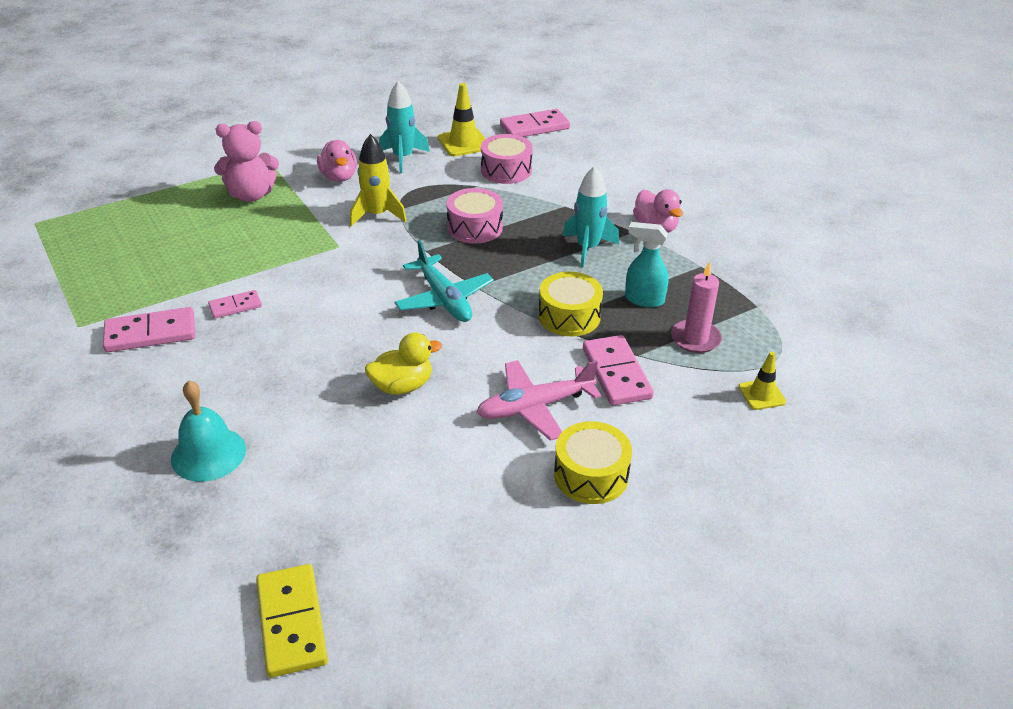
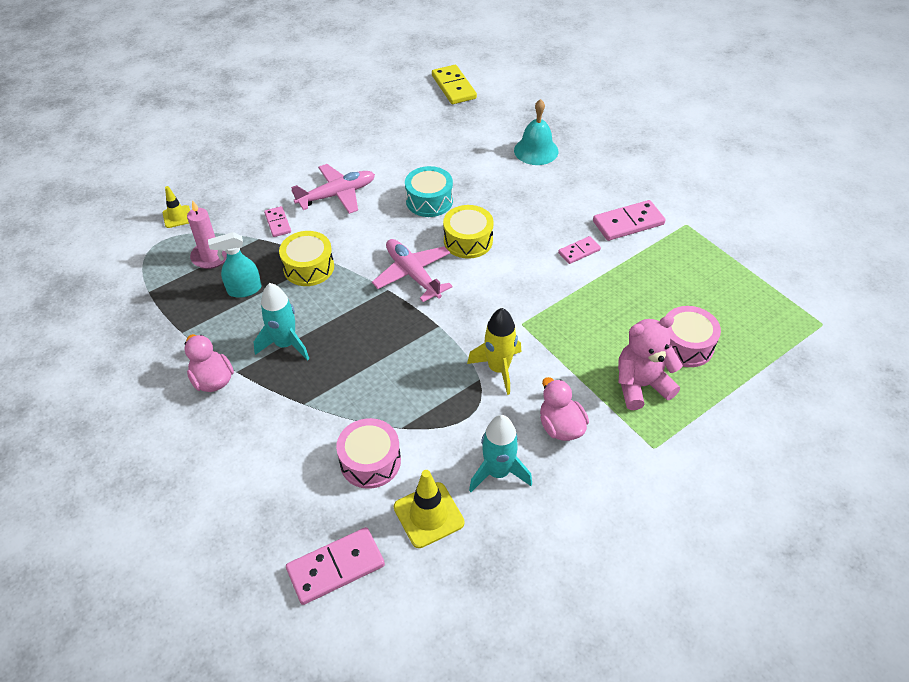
camera: 175 degrees right, 10 degrees up
(402, 386) = (429, 201): yellow duck -> turquoise drum
(444, 299) = (413, 274): turquoise plane -> pink plane
(475, 227) = (397, 361): pink drum -> pink drum (685, 345)
(591, 475) = (303, 158): yellow drum -> yellow drum (468, 241)
(616, 373) = (278, 223): pink domino -> pink domino, size x0.58
(643, 299) = (244, 290): turquoise spray bottle -> turquoise spray bottle turned 150 degrees clockwise

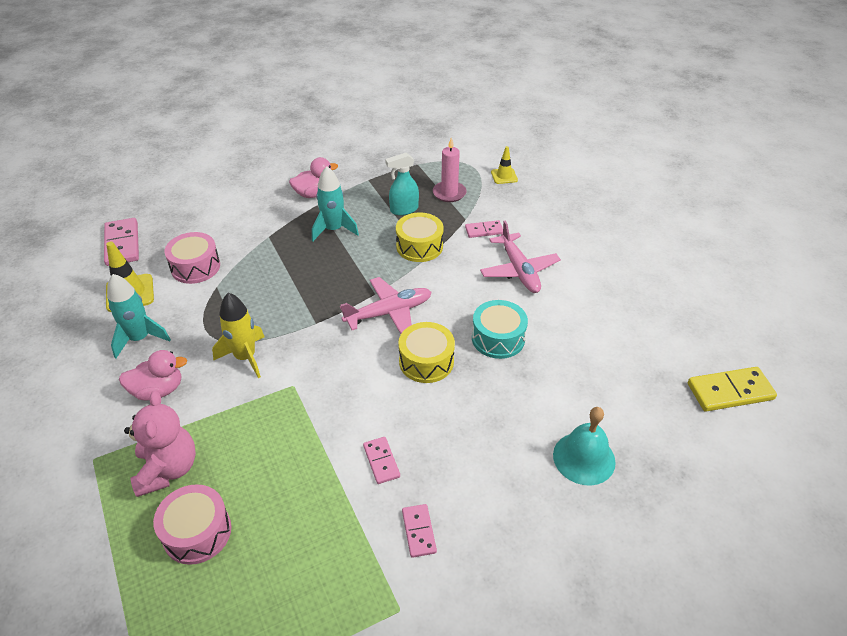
camera: 100 degrees right, 5 degrees down
(244, 290) = (403, 210): turquoise spray bottle -> turquoise spray bottle turned 105 degrees counterclockwise
(628, 223) = (418, 531): pink domino -> pink domino, size x0.58

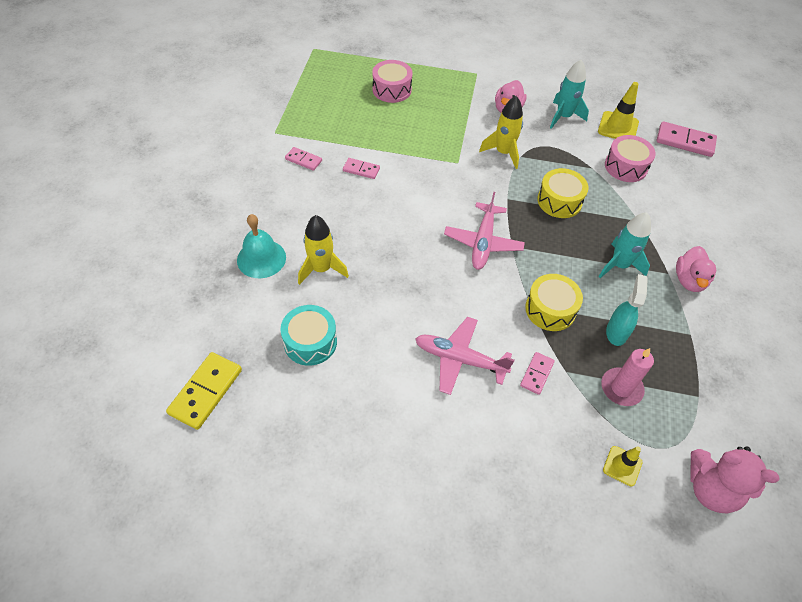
camera: 125 degrees right, 10 degrees up
(168, 469) = (442, 94): pink teddy bear -> pink teddy bear (710, 489)
(426, 361) = (416, 234): yellow drum -> yellow drum (559, 201)
(498, 338) = (398, 287): turquoise drum -> turquoise drum (310, 342)
(540, 402) = (321, 269): none -> yellow rocket

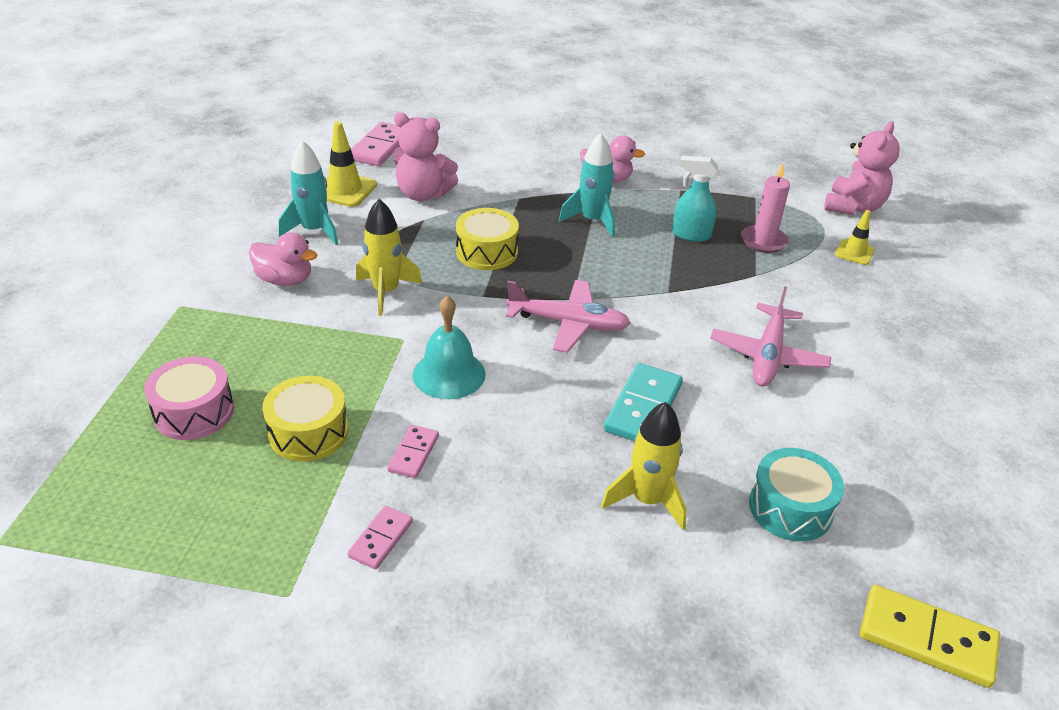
camera: 90 degrees left, 15 degrees down
(261, 258) = (638, 587): turquoise bell -> turquoise bell (449, 374)
(400, 275) = (643, 407): none -> turquoise domino
(536, 374) = (766, 296): pink domino -> none
(550, 309) = (670, 277): yellow drum -> yellow drum (308, 432)
(625, 166) = (423, 194): pink drum -> pink teddy bear

